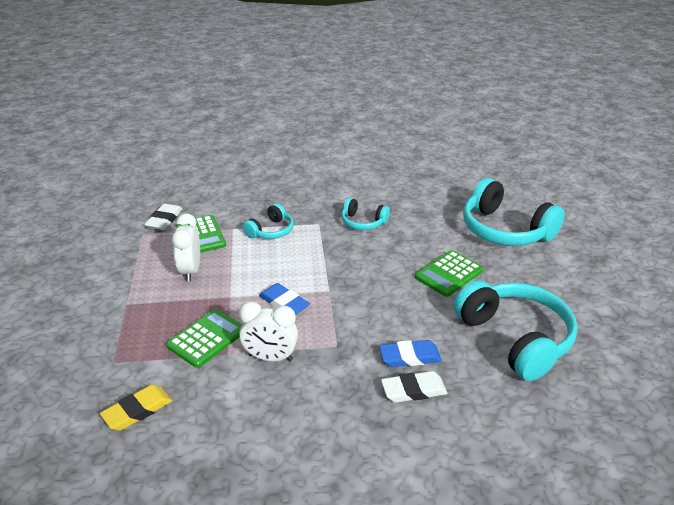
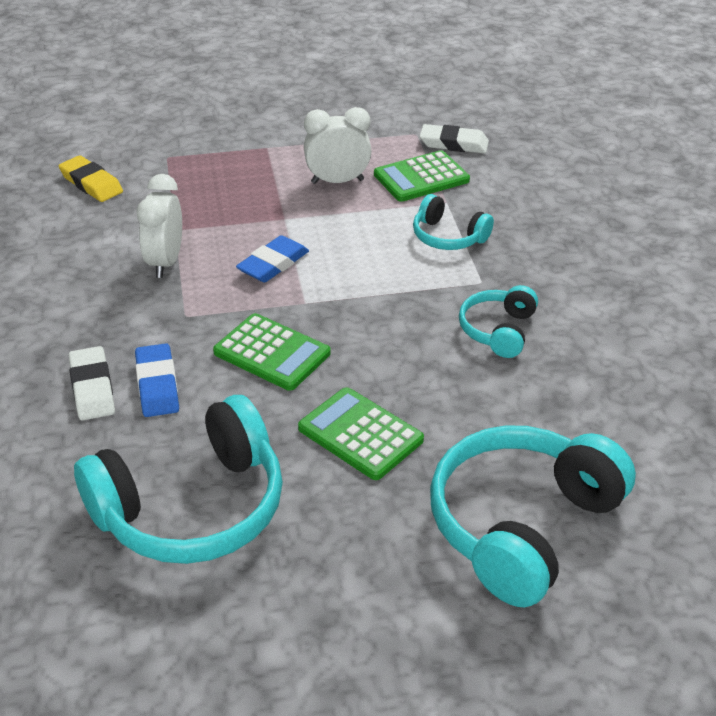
camera: 85 degrees right, 5 degrees up
(207, 338) = (203, 211): green calculator -> green calculator (272, 353)

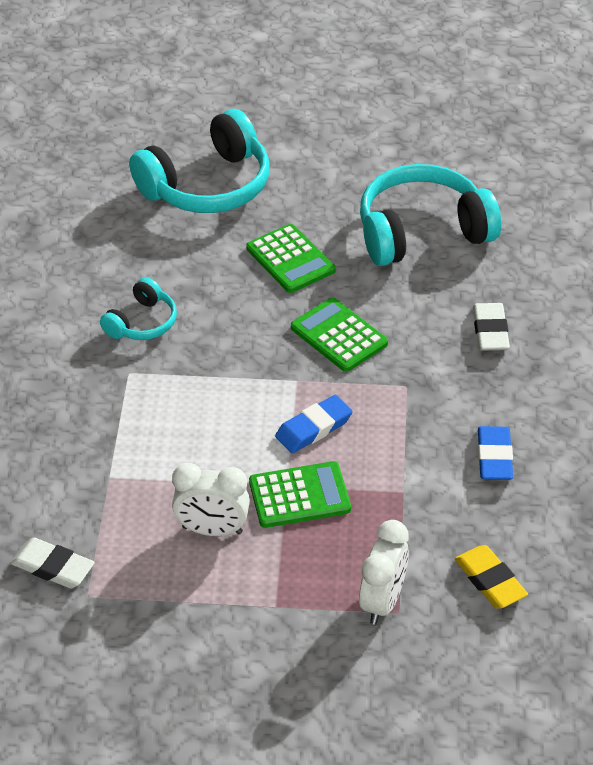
camera: 165 degrees left, 5 degrees up
(157, 385) = (437, 324): blue eraser -> blue eraser (494, 457)
(165, 262) = (418, 449): white clock -> white clock (382, 602)
(421, 177) = (118, 518): green calculator -> green calculator (299, 496)
(448, 237) = (132, 430): turquoise headphones -> none

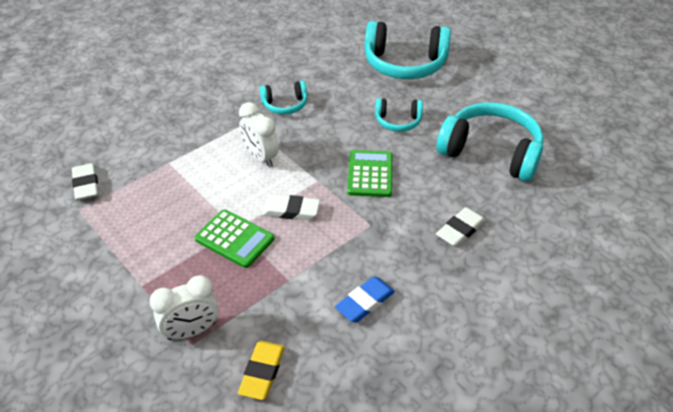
camera: 45 degrees right, 0 degrees up
(212, 530) = (172, 223): white clock -> white clock (261, 157)
(290, 259) = (398, 121): green calculator -> turquoise headphones
(314, 428) = (291, 210): blue eraser -> white eraser

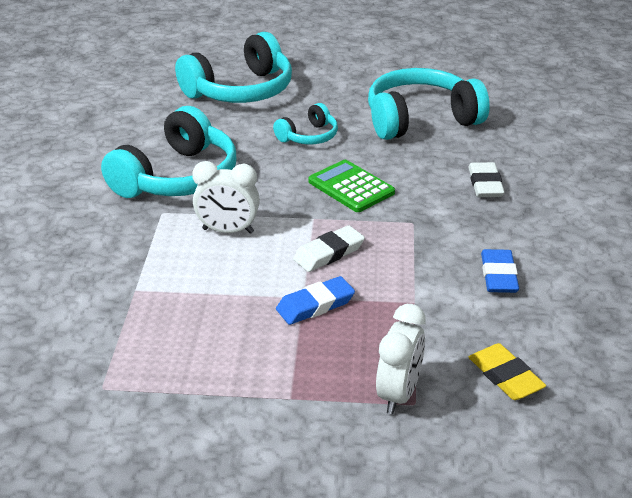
camera: 45 degrees left, 10 degrees down
(86, 184) = (70, 363): white eraser -> none
(234, 239) = (315, 305): green calculator -> blue eraser
(285, 105) = (177, 178): turquoise headphones -> turquoise headphones, size x1.94

